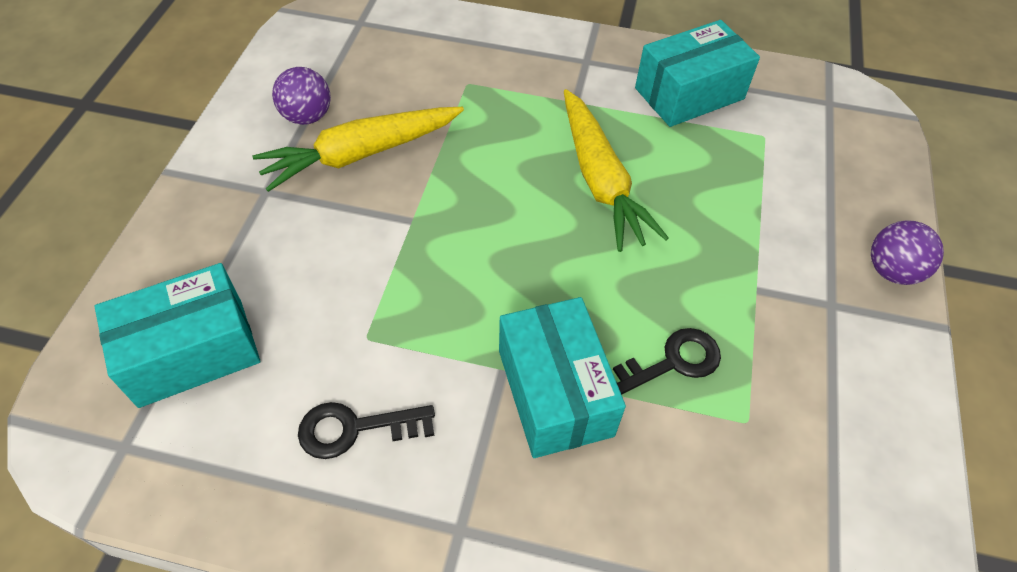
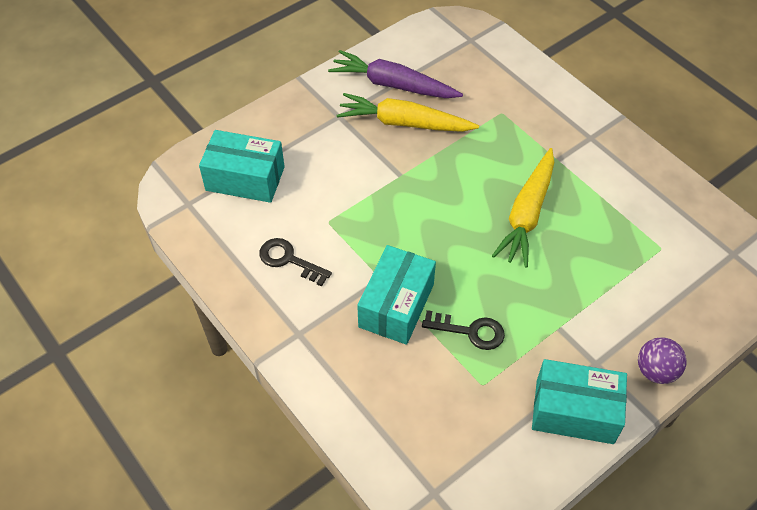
camera: 40 degrees right, 0 degrees up
(307, 117) = (393, 85): purple ball -> purple carrot
(689, 93) = (638, 194): turquoise box -> turquoise box (574, 411)

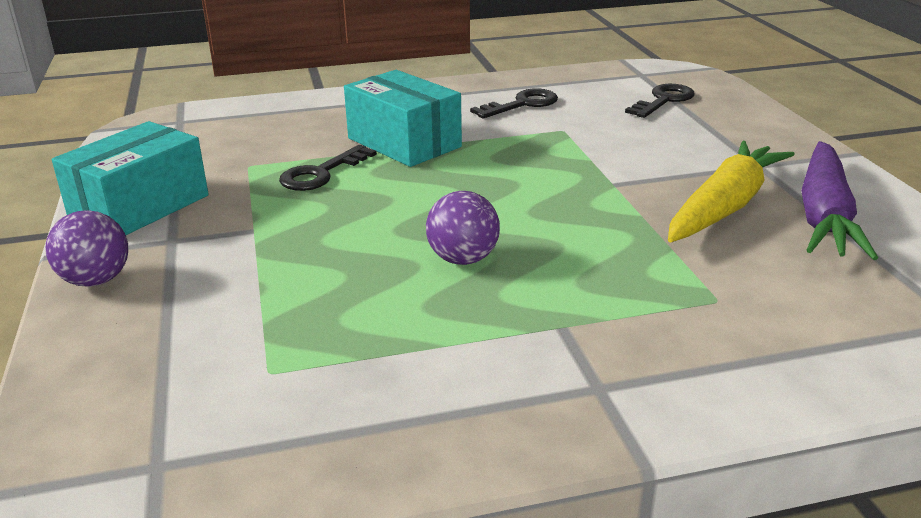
camera: 115 degrees right, 25 degrees down
(245, 178) = (664, 100): turquoise box -> black key
(393, 85) = (824, 215): purple carrot -> purple carrot turned 150 degrees clockwise
(527, 214) = (463, 259): yellow carrot -> purple ball

